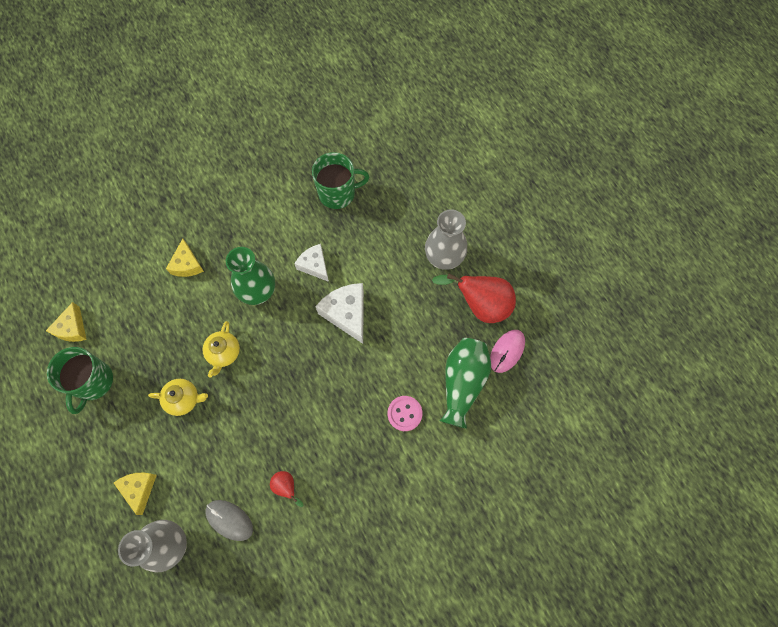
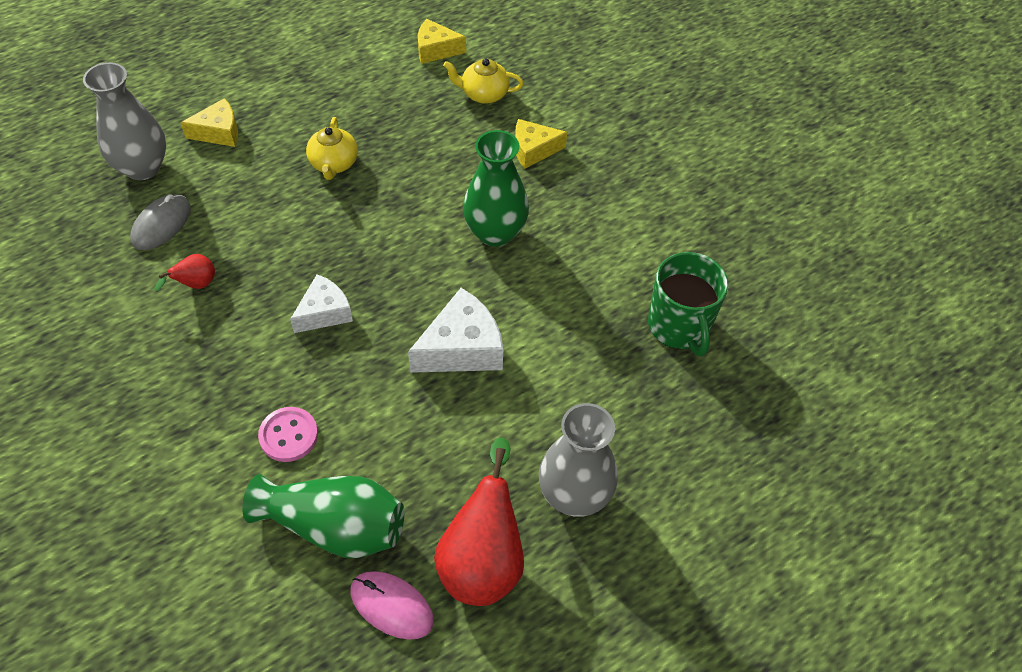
camera: 85 degrees right, 15 degrees down
(93, 382) = (363, 76): green mug -> none
(224, 353) = (398, 200): yellow teapot -> yellow teapot (484, 94)
(314, 265) = (543, 301): white cheese -> white cheese (324, 312)

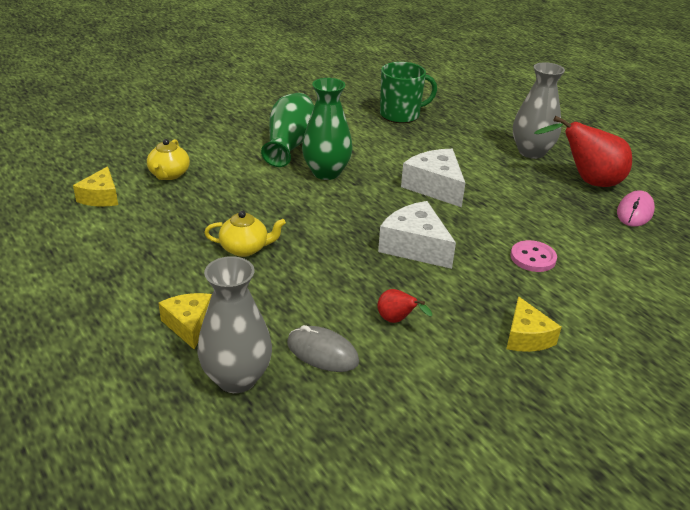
camera: 90 degrees left, 20 degrees down
(324, 312) = (415, 246): white cheese -> white cheese, size x1.52
(335, 526) = (594, 234): green vase -> green vase (289, 145)
(533, 150) = (240, 155): yellow cheese -> yellow cheese (526, 337)

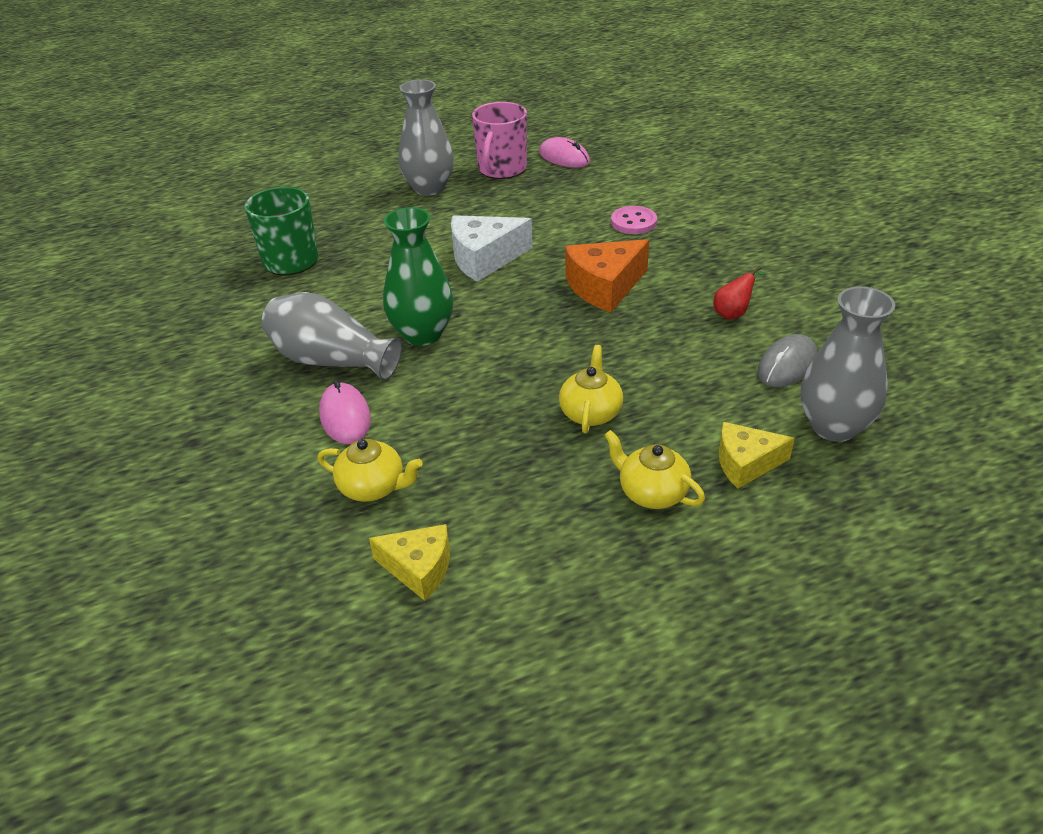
camera: 75 degrees left, 5 degrees up
(158, 279) = (652, 493): none -> yellow teapot
(233, 157) = (345, 417): none -> pink mouse
(289, 145) = (331, 360): green vase -> grey vase
(415, 246) = (604, 286): white cheese -> orange cheese
(526, 337) = (755, 246): yellow cheese -> none
(587, 181) = (501, 169): red pear -> pink mug

